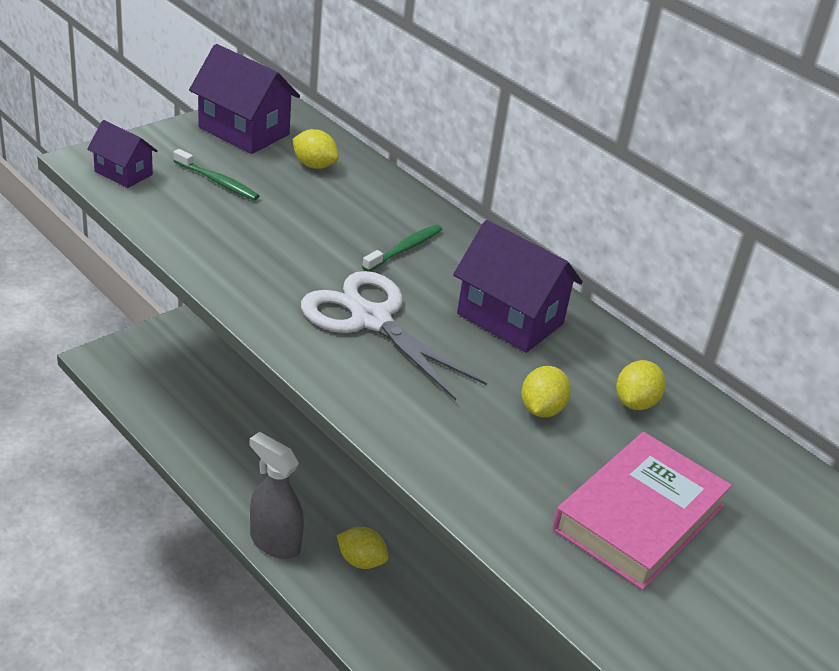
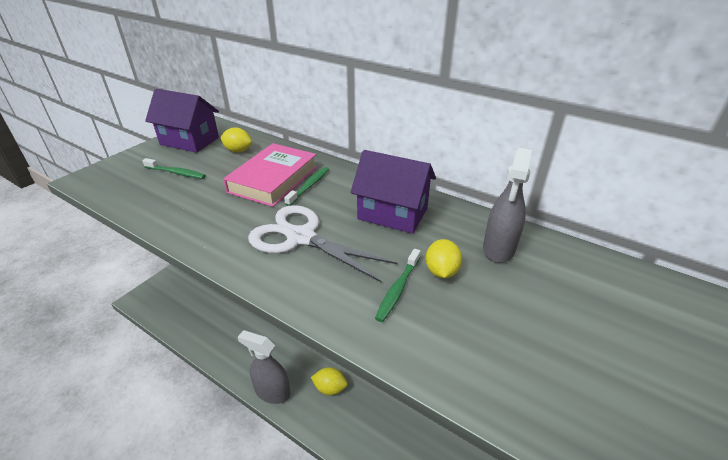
camera: 10 degrees left, 0 degrees up
(123, 173) = (109, 181): purple house -> none
(475, 414) = (398, 289): none -> green toothbrush
(635, 402) = (498, 249): yellow lemon -> grey spray bottle
(639, 517) = (552, 339): pink book -> pink book (273, 179)

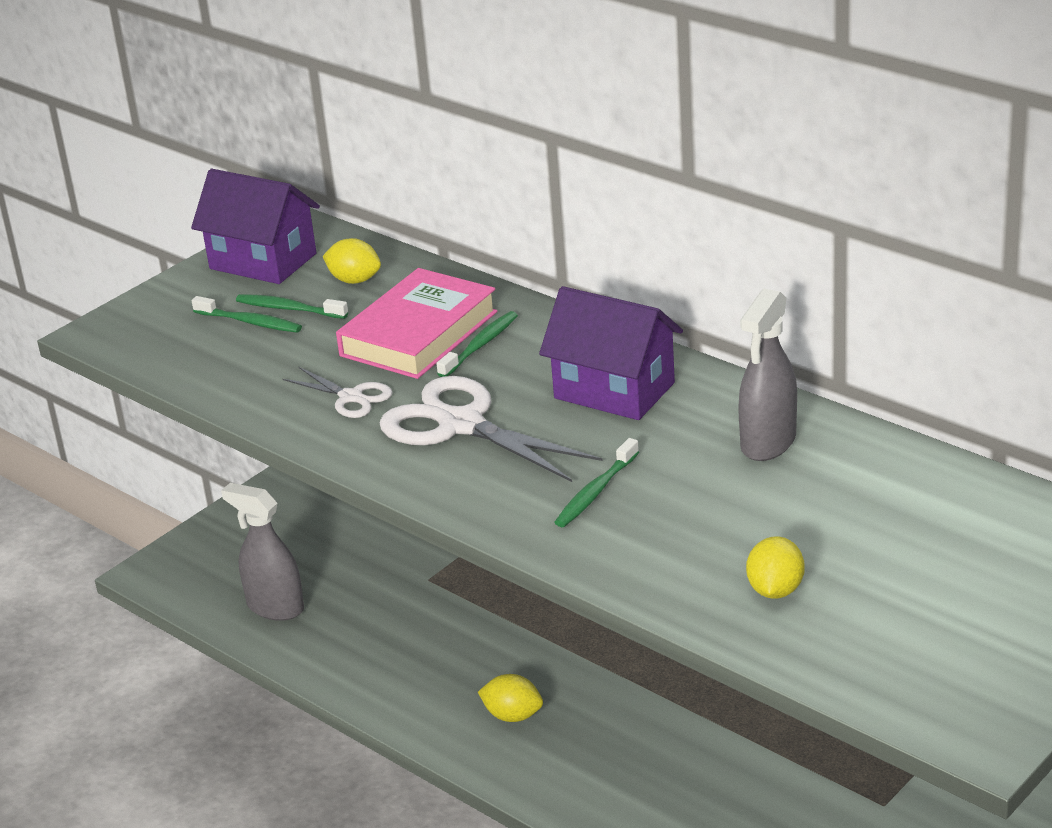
camera: 10 degrees right, 5 degrees down
(200, 165) = (289, 309): none -> green toothbrush
(231, 219) = (351, 397): none -> white scissors
(272, 392) = (408, 718): grey spray bottle -> grey spray bottle (275, 607)
(441, 271) = (667, 471): yellow lemon -> yellow lemon (775, 590)

